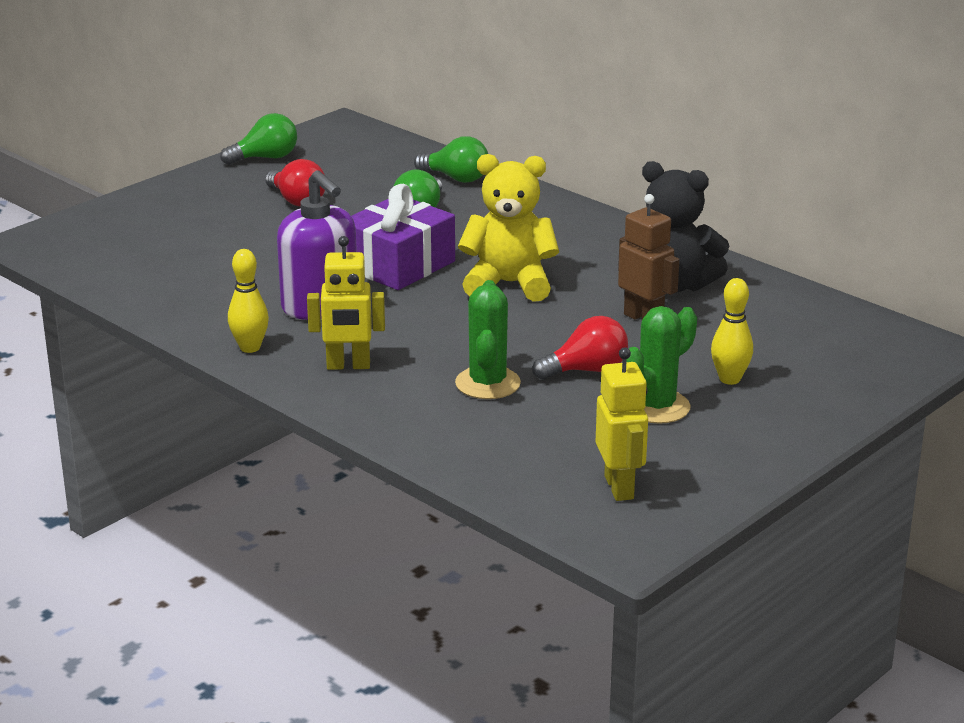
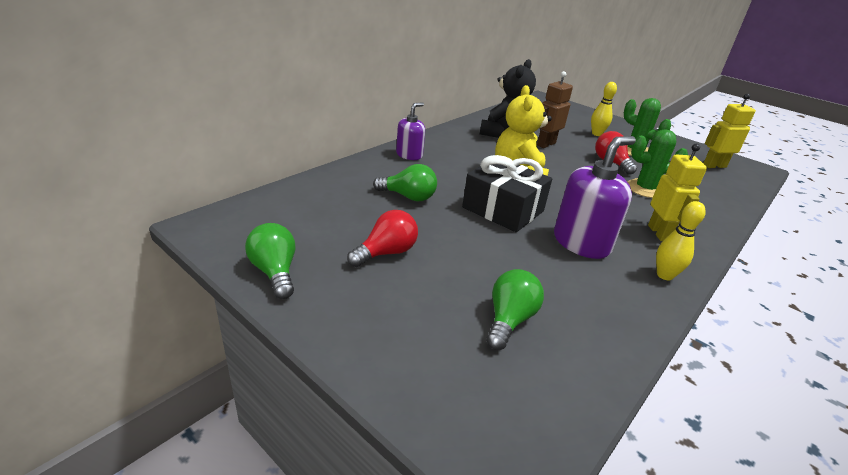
camera: 95 degrees left, 5 degrees up
(398, 265) = (503, 209): purple gift -> black gift
(456, 178) = (348, 180): green light bulb -> green light bulb (509, 320)
(547, 211) = (409, 155): none -> purple soap dispenser

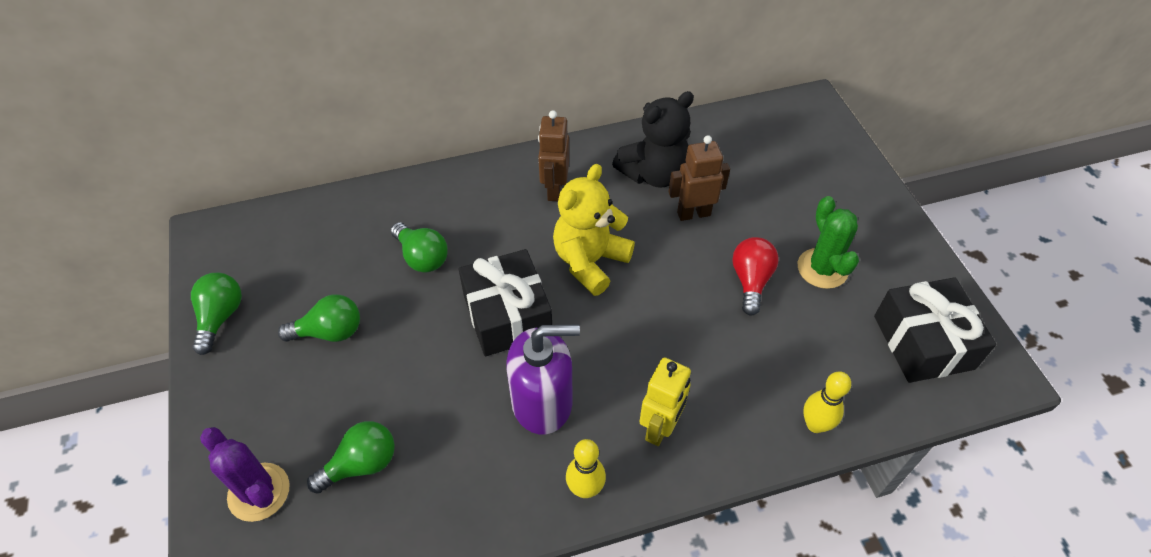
camera: 35 degrees right, 20 degrees up
(386, 253) = (330, 332): red light bulb -> green light bulb
(409, 155) = (487, 183): purple soap dispenser -> none
(447, 374) = (259, 492): none -> purple cactus
(455, 150) = (554, 189): none -> brown robot
(596, 134) = (803, 213): yellow bowling pin -> yellow bowling pin (815, 424)
(645, 189) = (739, 348): green cactus -> none
(714, 166) = (923, 342): yellow robot -> black gift

